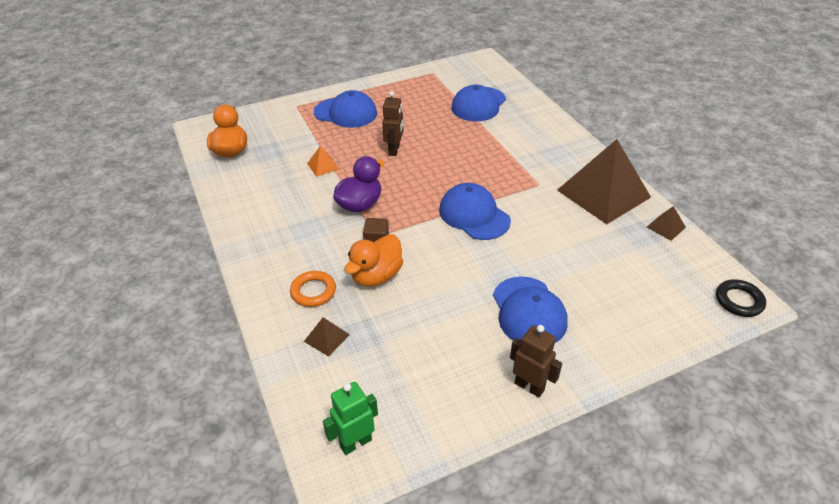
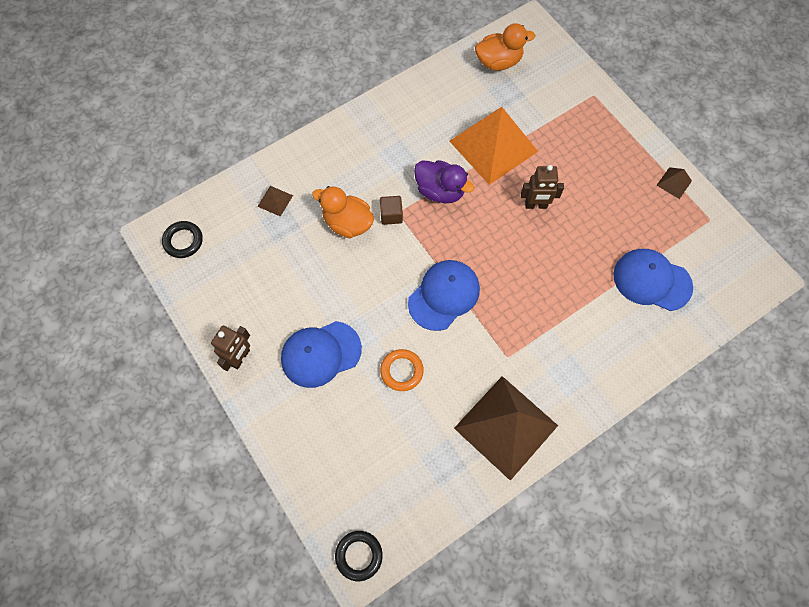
camera: 80 degrees right, 25 degrees up
(313, 291) = (323, 179): orange ring -> orange ring (401, 371)
(323, 166) = (493, 146): orange pyramid -> orange pyramid, size x2.49
(346, 113) = (593, 145): blue cap -> none
(355, 442) = (183, 241): green robot -> black ring
(666, 227) = (460, 492): brown pyramid -> brown pyramid (674, 183)

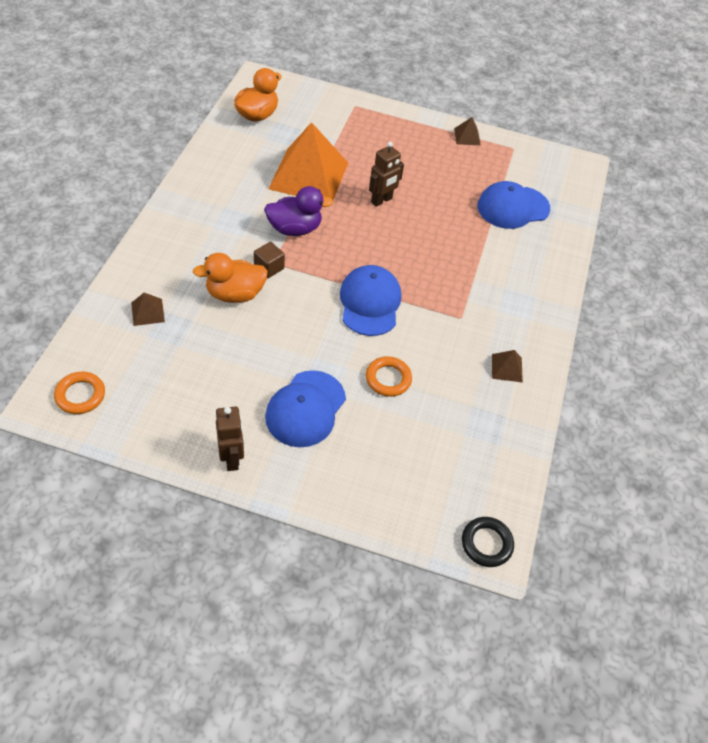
camera: 45 degrees left, 15 degrees down
(183, 241) = (80, 395): black ring -> orange ring
(505, 426) = (507, 368): brown pyramid -> brown pyramid, size x0.40

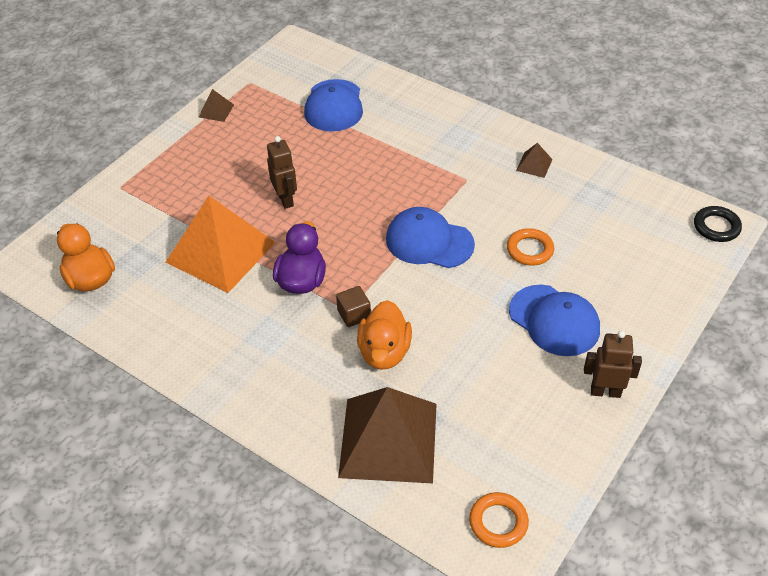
camera: 65 degrees left, 5 degrees down
(148, 312) = (388, 439): brown pyramid -> brown pyramid, size x2.49

